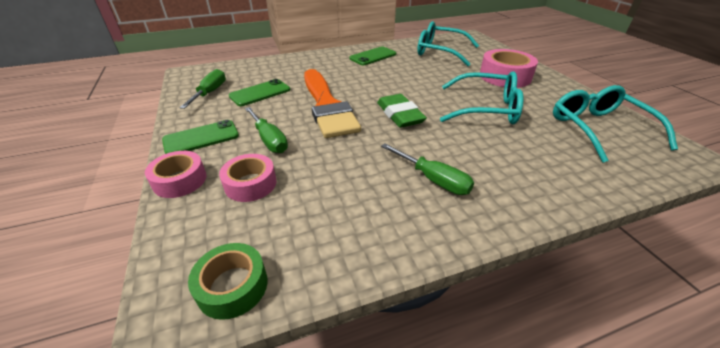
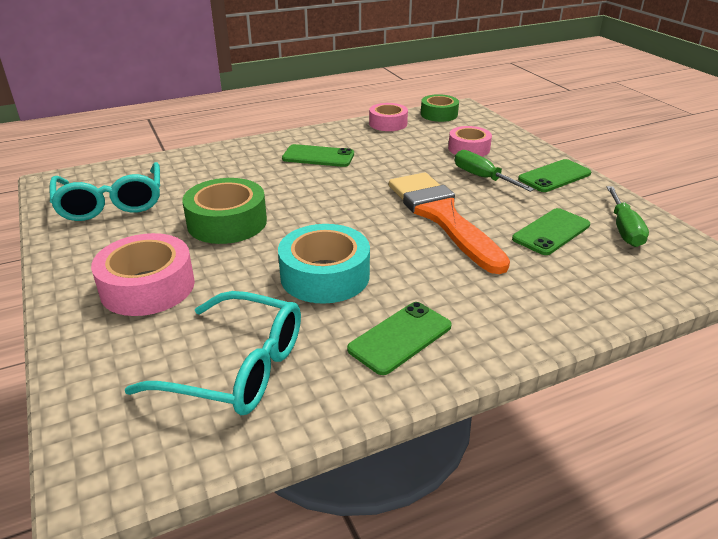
camera: 175 degrees right, 5 degrees down
(180, 180) = (528, 148): pink tape -> pink tape (388, 123)
(400, 115) = (344, 209): green eraser -> none
(409, 77) = (325, 275): none -> turquoise tape
(433, 179) = (318, 156): green screwdriver -> green phone
(486, 109) = (227, 222): turquoise glasses -> green tape

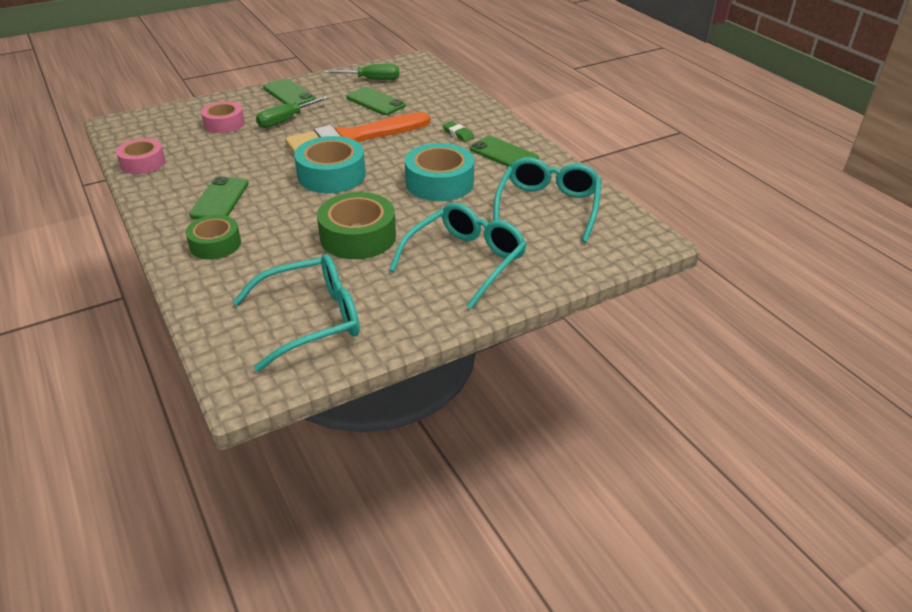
camera: 95 degrees left, 5 degrees up
(147, 287) = (465, 261): pink tape -> turquoise glasses
(354, 206) = (331, 175): none -> turquoise tape
(439, 114) = (129, 135): green tape -> green tape (215, 244)
(462, 297) = (458, 134): none -> green eraser

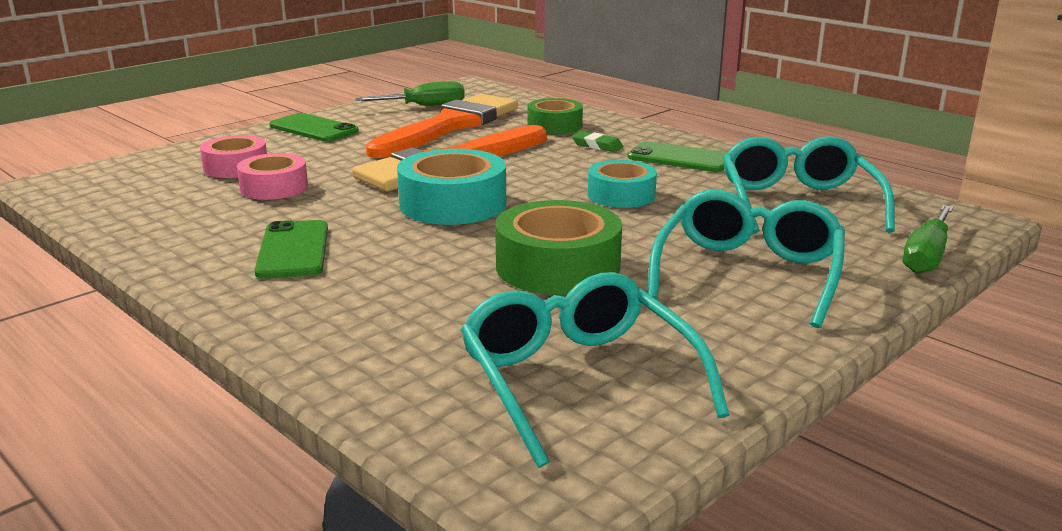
camera: 15 degrees left, 15 degrees down
(143, 163) = (127, 222): pink tape -> pink tape (274, 187)
(215, 244) = (328, 305): green tape -> green tape (554, 126)
(286, 120) = (331, 155): green screwdriver -> green screwdriver (926, 256)
(311, 319) = (578, 380): turquoise glasses -> turquoise glasses turned 75 degrees counterclockwise
(375, 102) = (450, 126): green phone -> orange brush
(439, 182) = (621, 195): turquoise tape -> turquoise tape, size x0.65

